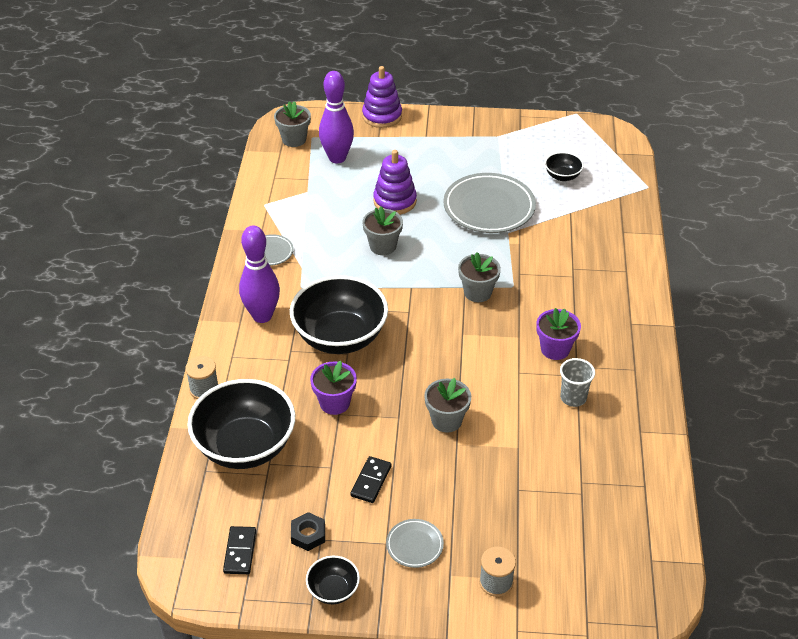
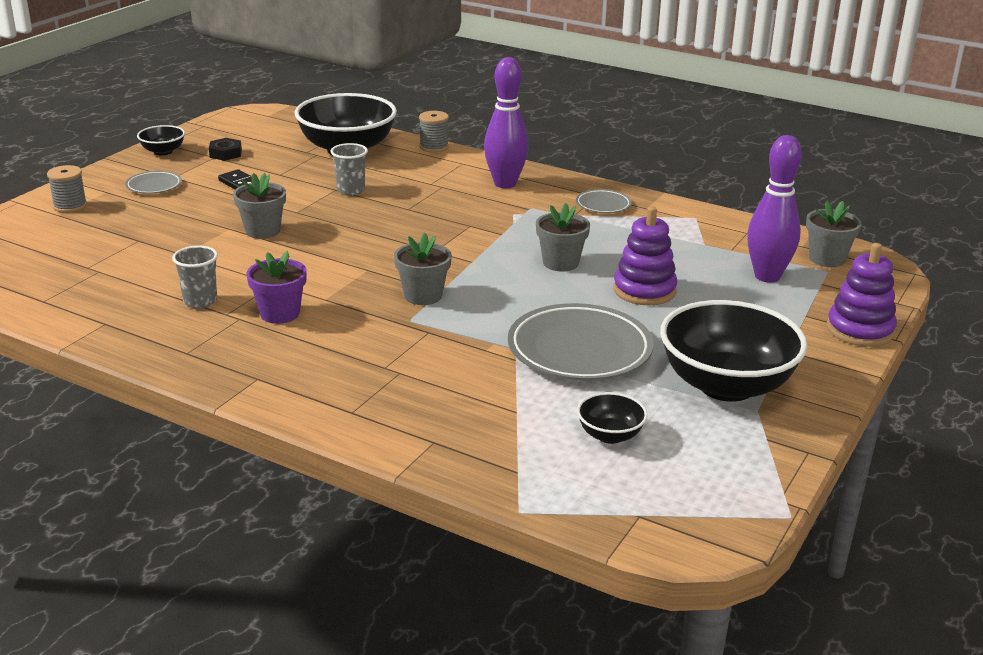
camera: 115 degrees right, 15 degrees down
(240, 552) = (246, 131): black domino -> none
(334, 403) = (350, 190): purple flower pot -> grey cup
(340, 337) = (435, 210): black bowl -> black bowl (726, 385)

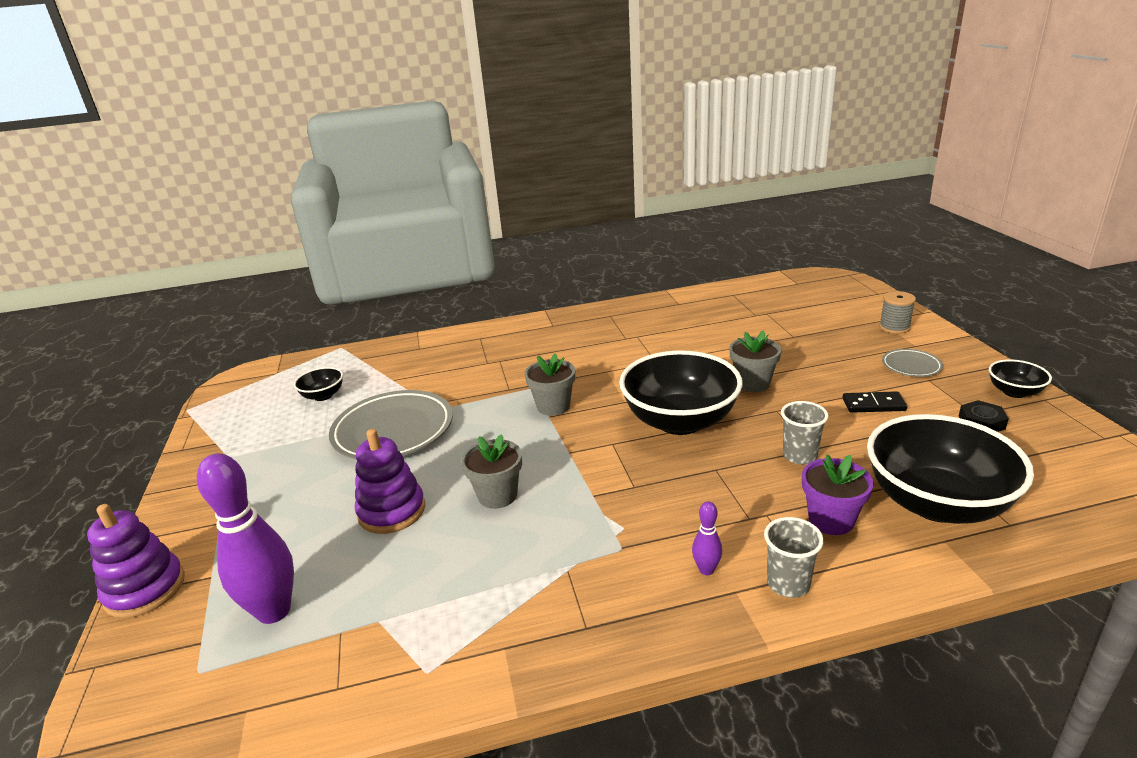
camera: 140 degrees right, 0 degrees up
(200, 301) = (666, 333): grey cup -> grey cup (788, 584)
(279, 314) = (611, 351): purple flower pot -> purple flower pot (831, 520)
(434, 147) = (893, 579): grey spool -> none
(505, 184) = (706, 570): purple bowling pin -> purple bowling pin, size x0.45
(603, 205) = (558, 612): grey plate -> none
(726, 385) = (262, 463): black bowl -> black bowl (680, 421)
(827, 259) = (202, 700): grey flower pot -> none

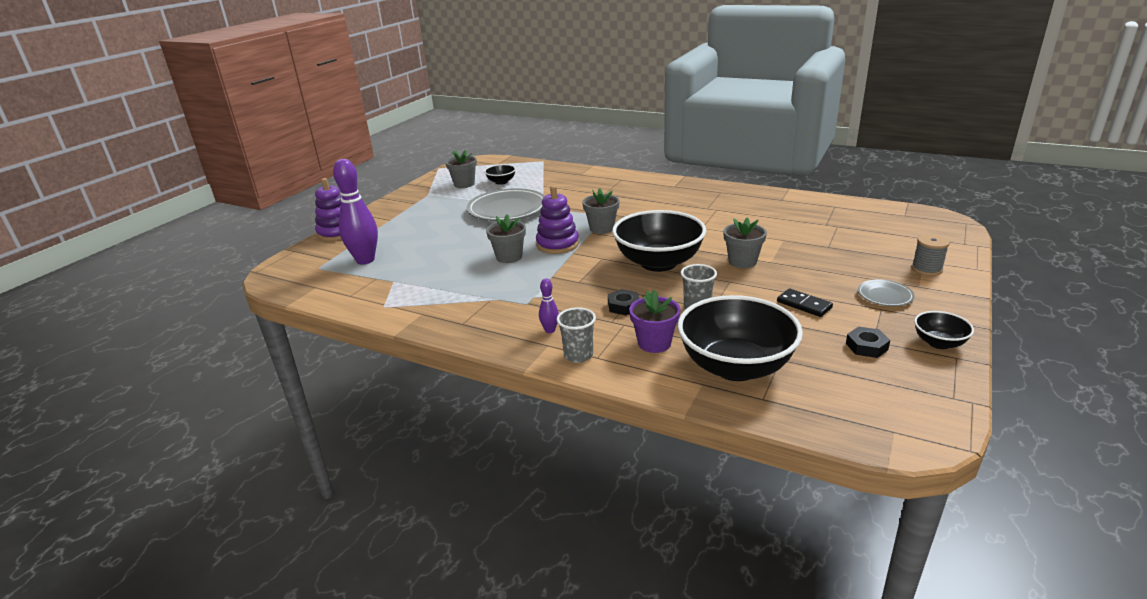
camera: 40 degrees right, 0 degrees up
(268, 419) = (464, 184): none -> grey flower pot
(392, 511) = (456, 243): purple stacking toy -> purple stacking toy (557, 244)
(730, 492) = (623, 306): none -> black nut

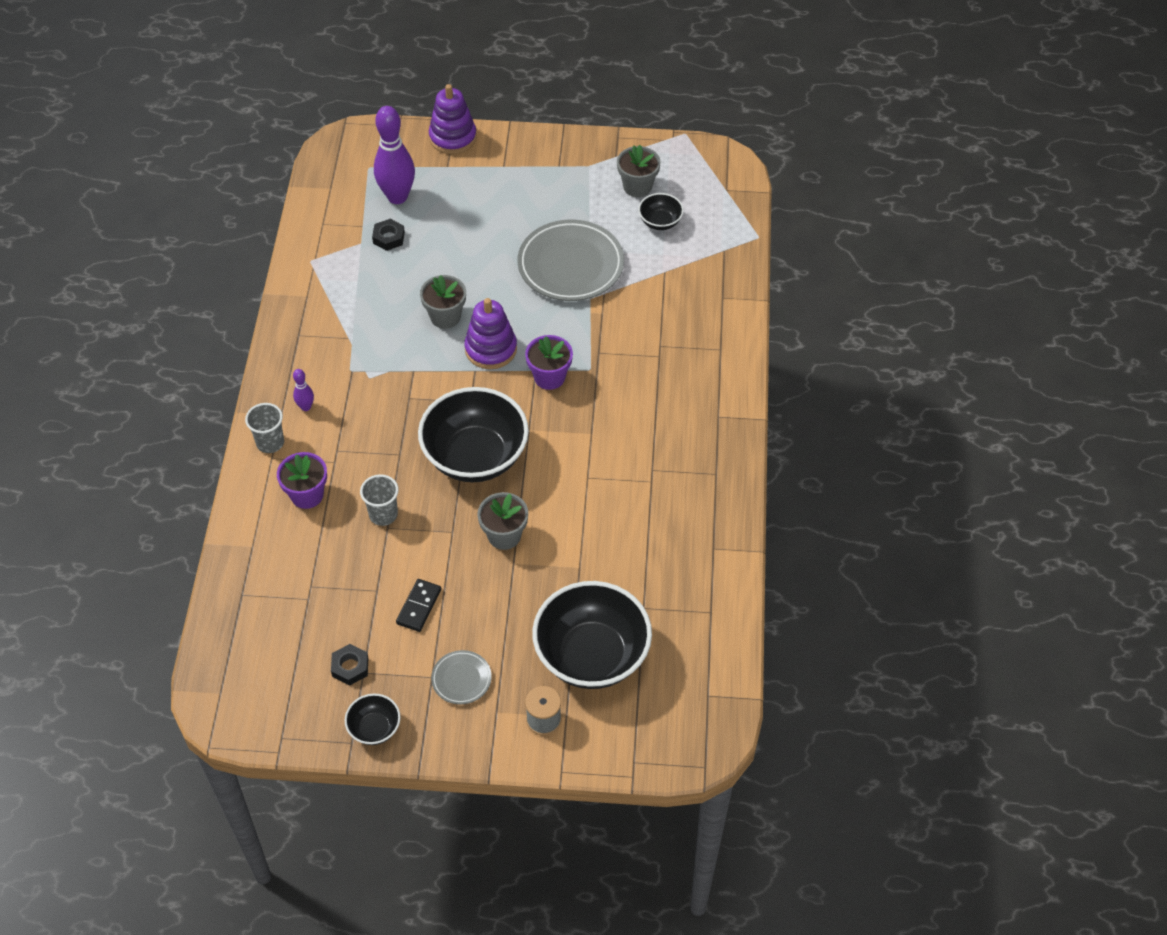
camera: 65 degrees right, 25 degrees up
(602, 228) = (549, 377): grey flower pot -> purple flower pot
(623, 306) = (369, 451): black nut -> black nut (388, 238)
(735, 367) = (285, 566): black bowl -> black bowl (591, 655)

